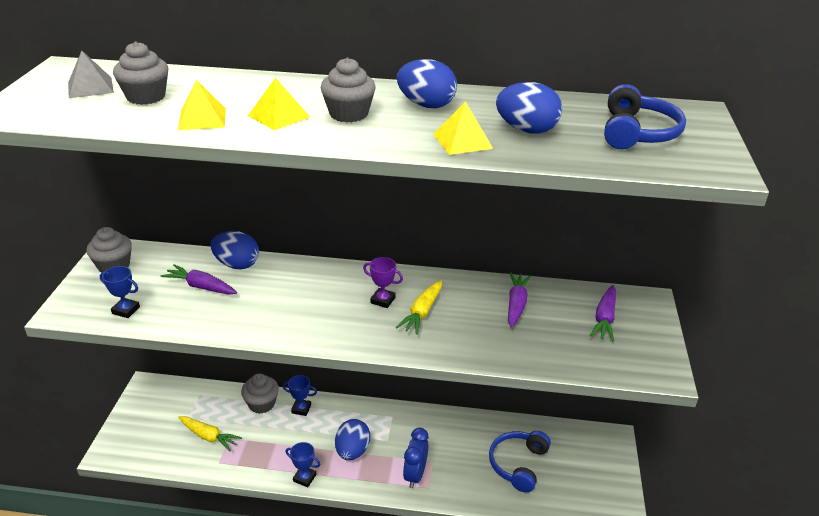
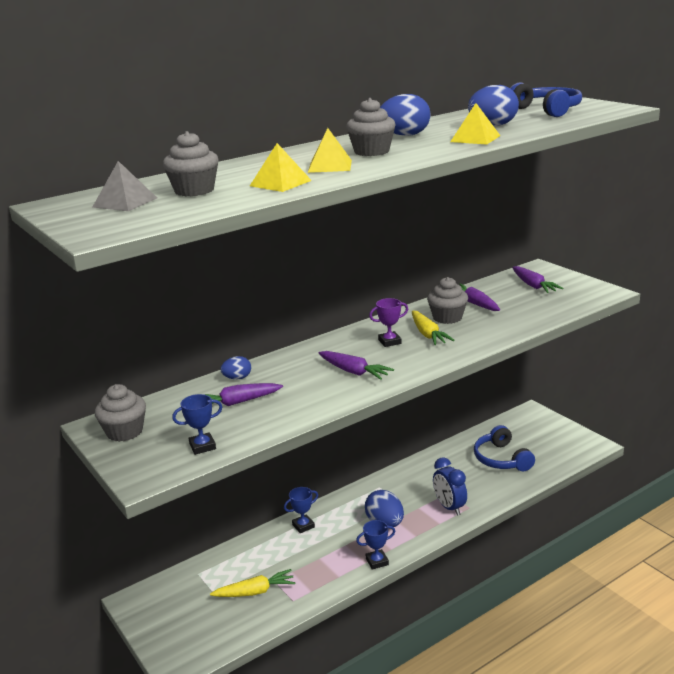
camera: 40 degrees left, 10 degrees down
(237, 264) = (237, 378): blue egg -> blue egg, size x0.58
(261, 404) = (265, 543): grey cupcake -> grey cupcake (447, 318)
(310, 312) = (354, 372): none -> purple carrot

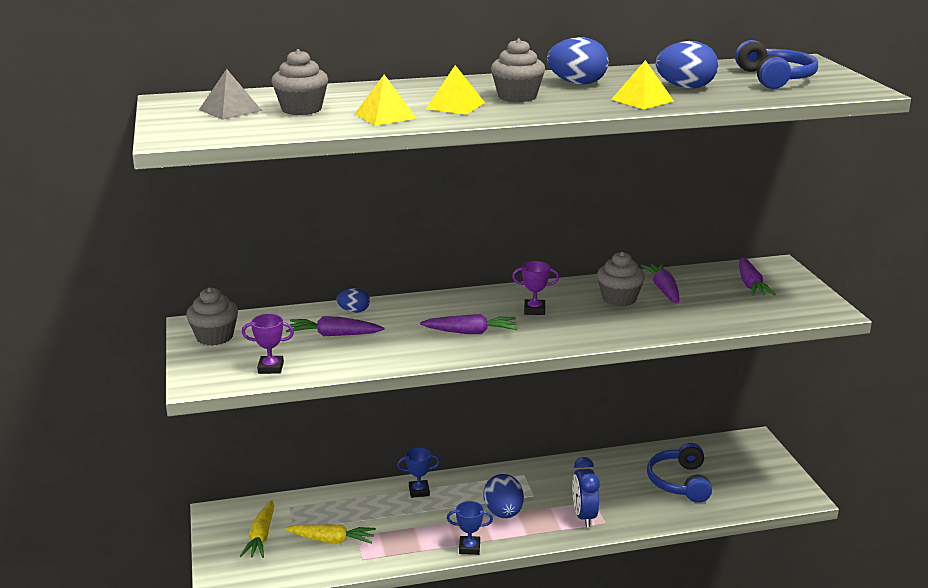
camera: 20 degrees right, 0 degrees up
(202, 446) = (270, 368): blue trophy -> purple trophy
(354, 372) = (470, 332): purple carrot -> purple carrot turned 60 degrees counterclockwise
(428, 334) = (581, 312): yellow carrot -> yellow carrot (261, 537)

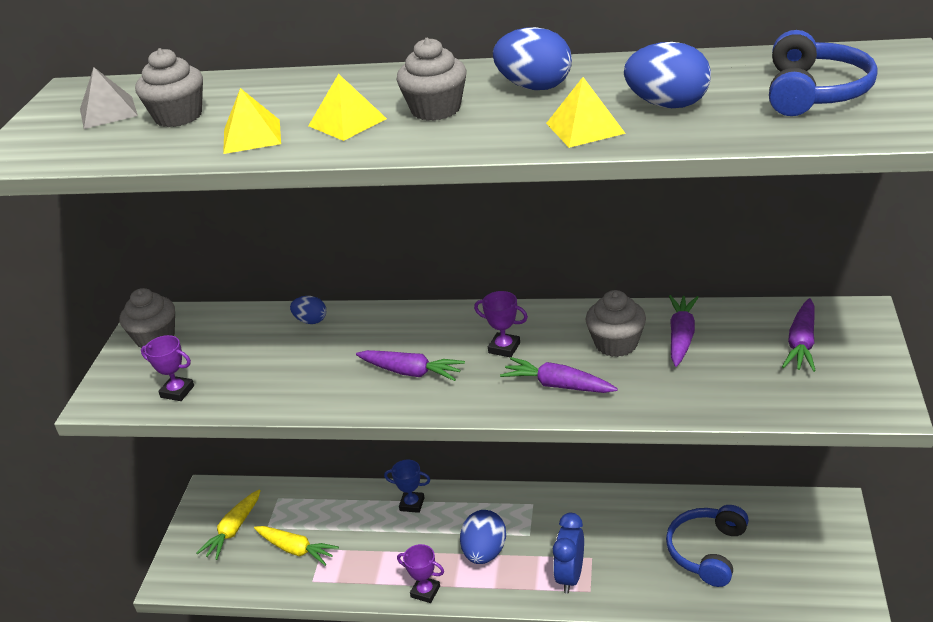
camera: 25 degrees right, 10 degrees up
(333, 335) = (268, 353): purple carrot -> purple carrot (558, 385)
(469, 548) = (425, 591): blue trophy -> purple trophy

